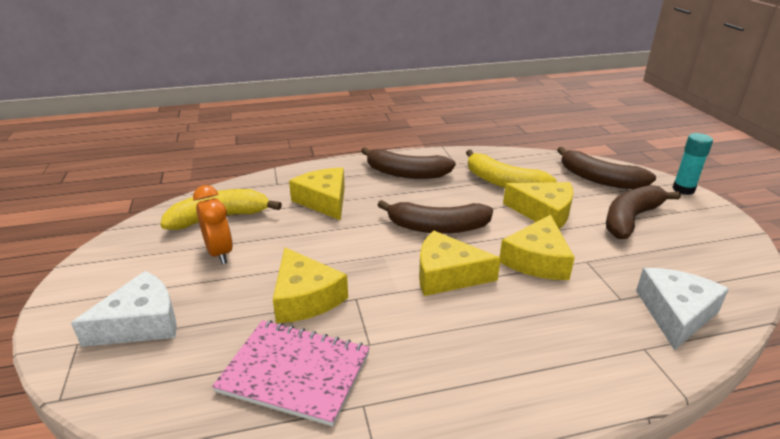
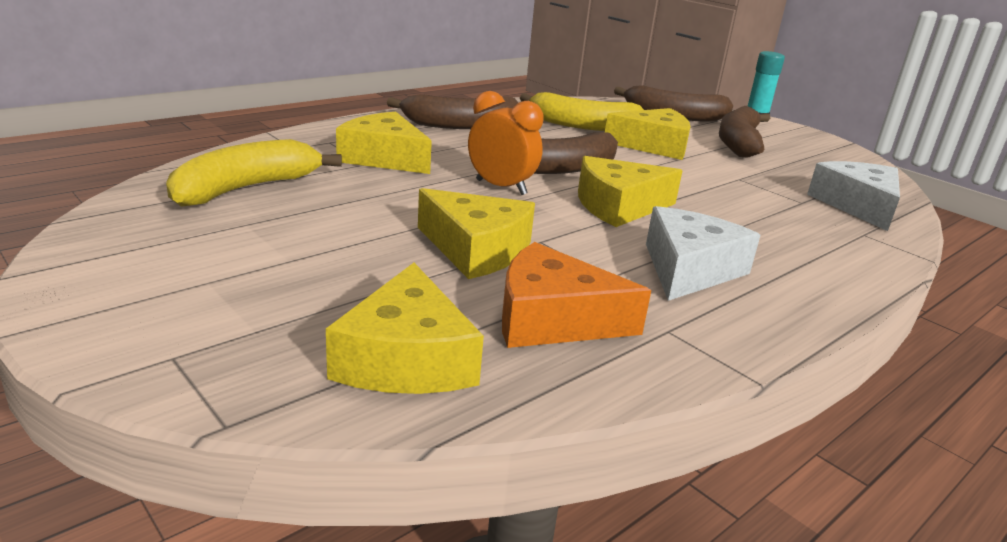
camera: 30 degrees left, 5 degrees down
(141, 323) = (261, 314): white cheese -> white cheese (689, 269)
(219, 253) = (295, 224): orange clock -> orange clock (501, 187)
(295, 372) = (552, 319): pink notebook -> orange cheese
(537, 260) = (693, 183): yellow cheese -> yellow cheese (406, 358)

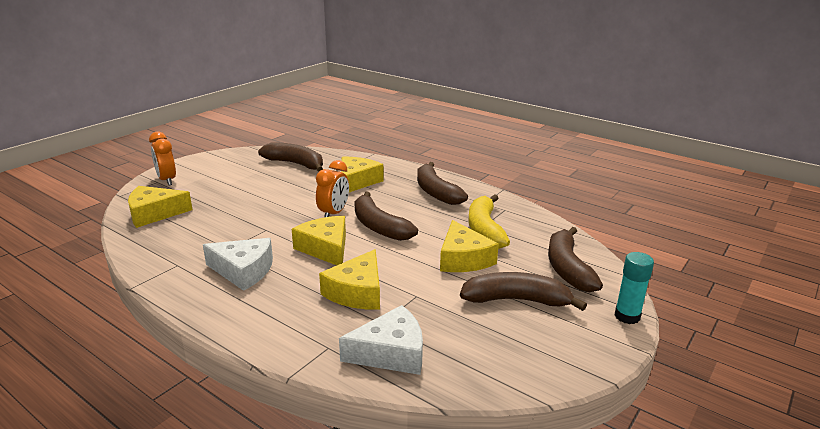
camera: 80 degrees right, 0 degrees up
(180, 339) = (167, 180): none -> orange clock
(246, 188) = (295, 164): yellow banana -> brown banana
(477, 250) = (249, 216): yellow cheese -> yellow cheese (357, 292)
(552, 319) = (185, 237): orange cheese -> none

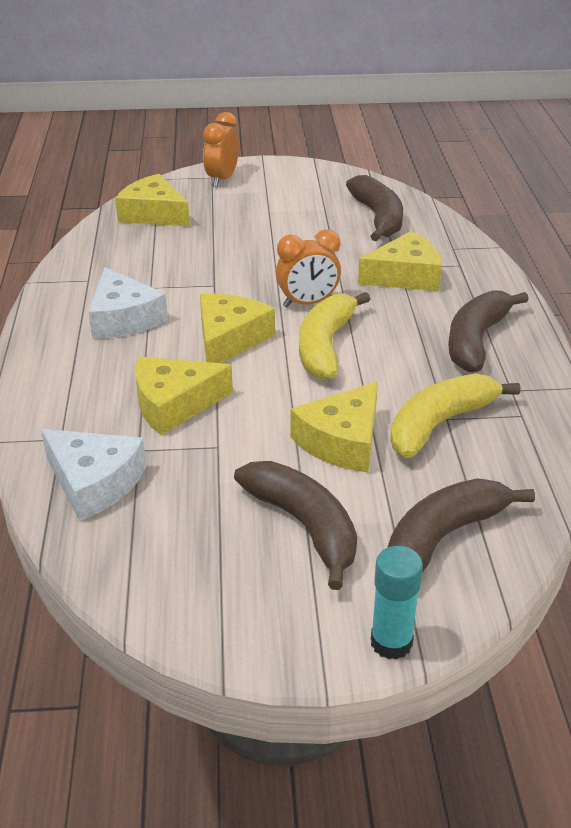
camera: 50 degrees right, 10 degrees up
(379, 226) = (325, 346): brown banana -> yellow banana

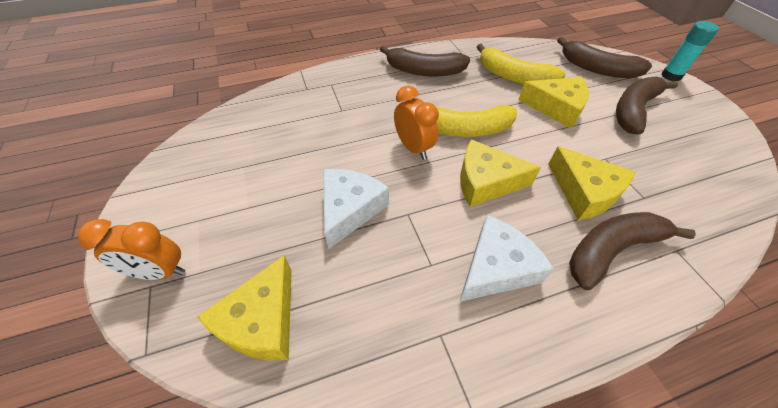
camera: 105 degrees left, 15 degrees up
(94, 482) = (695, 210): white cheese -> white cheese (349, 209)
(378, 218) = (260, 130): brown banana -> brown banana (611, 250)
(405, 276) = (355, 105): yellow cheese -> none

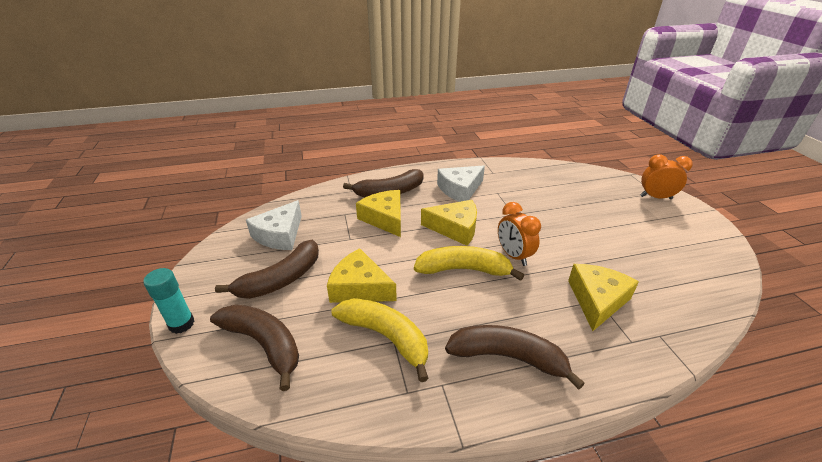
camera: 175 degrees left, 15 degrees down
(262, 321) = (582, 180): yellow cheese -> yellow cheese (597, 300)
(349, 209) = (555, 218): white cheese -> white cheese (280, 235)

